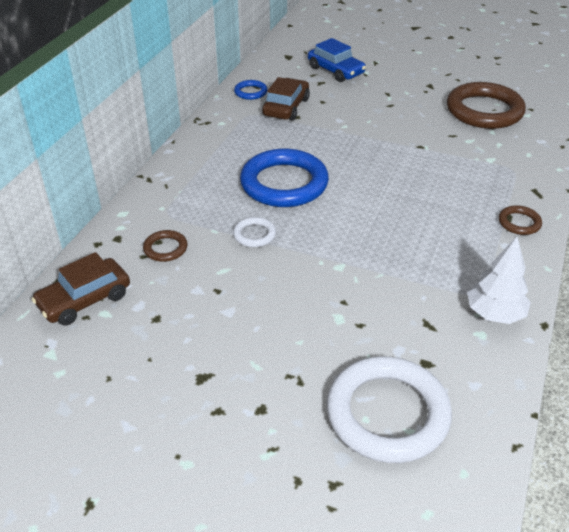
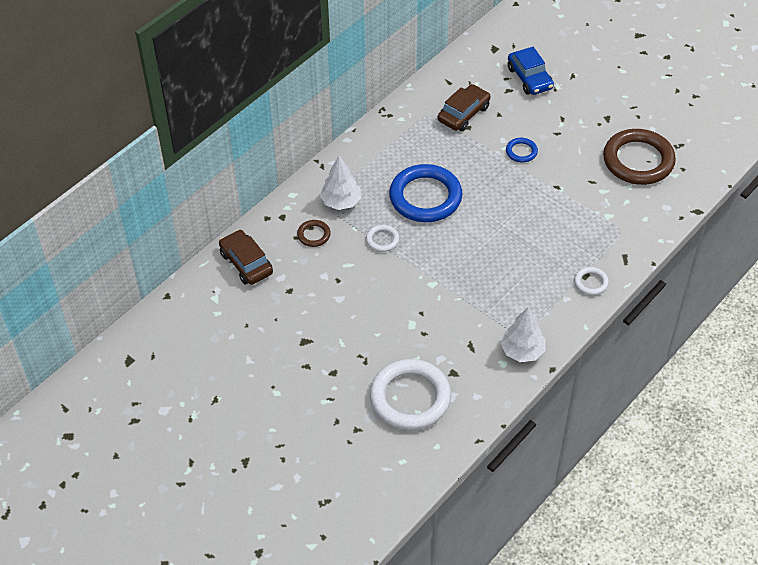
camera: 20 degrees right, 10 degrees up
(84, 300) = (246, 263): brown car -> brown car turned 75 degrees clockwise
(186, 208) = (341, 202): none -> white tree
(250, 92) = (440, 87): blue ring -> blue ring (521, 152)
(519, 223) = (591, 283): brown ring -> white ring

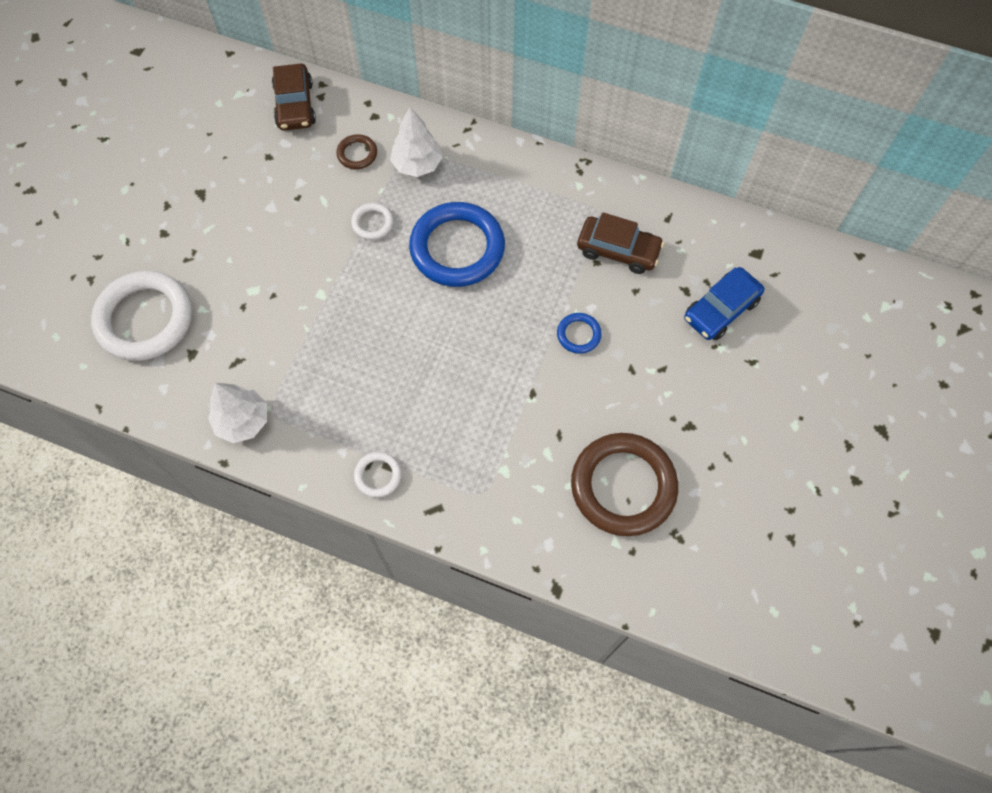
camera: 70 degrees right, 15 degrees up
(246, 263) = (295, 105): brown car -> brown car turned 135 degrees clockwise

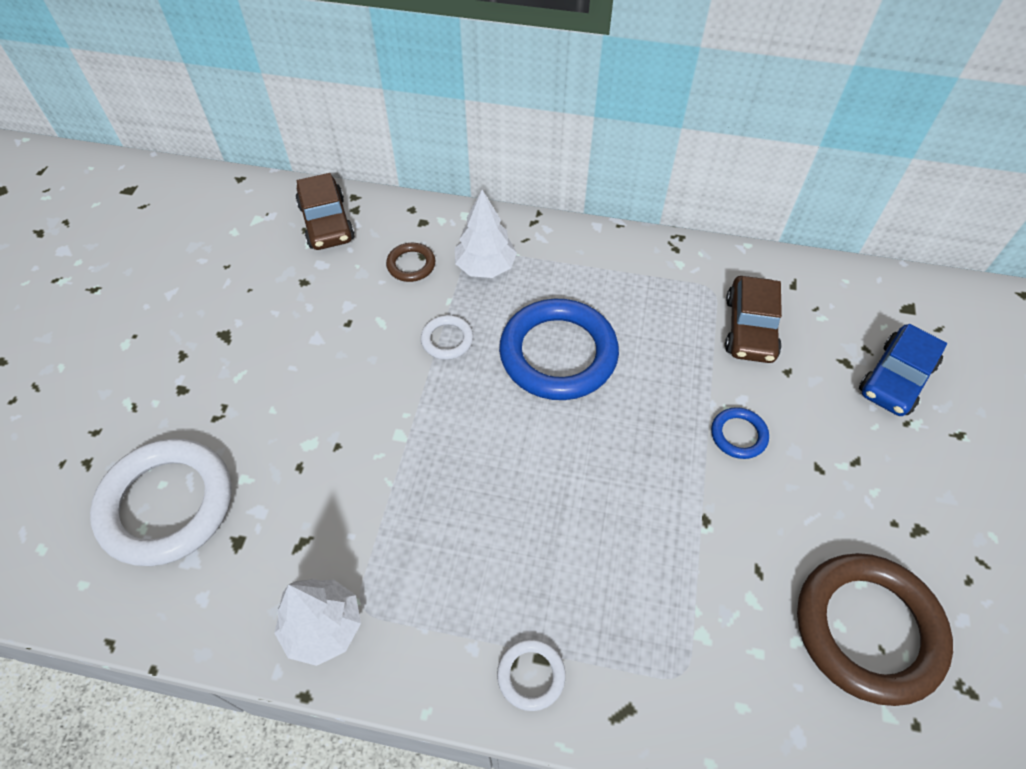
camera: 10 degrees left, 10 degrees down
(618, 250) = (750, 328): brown car -> brown car turned 90 degrees clockwise

